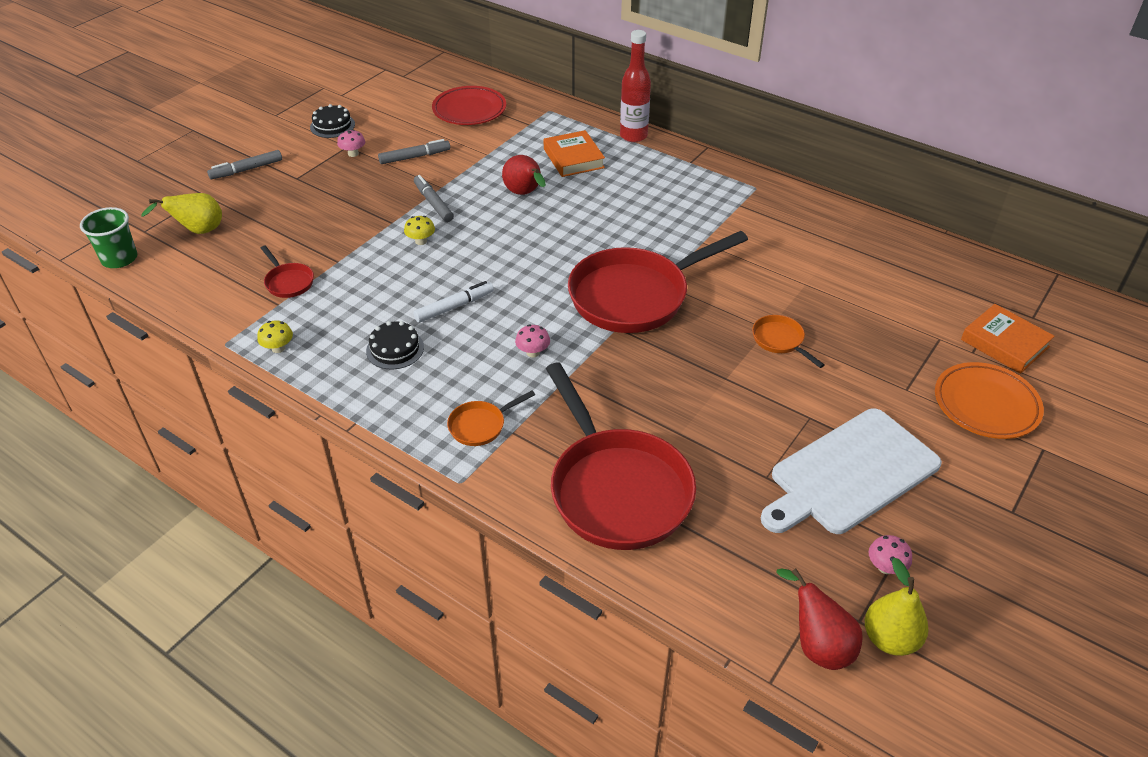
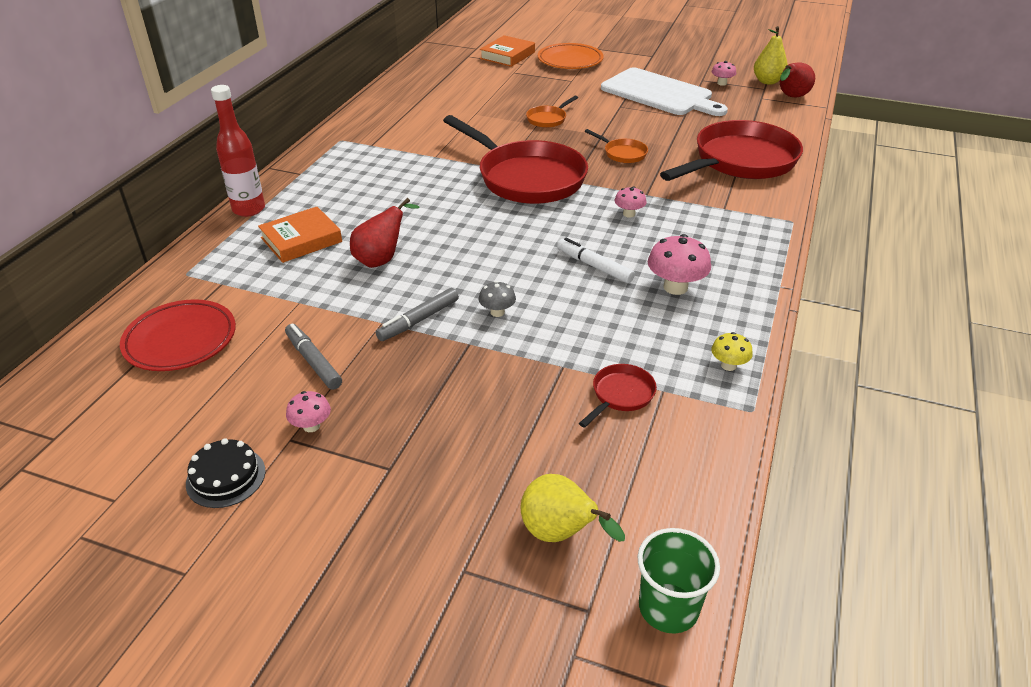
camera: 105 degrees left, 5 degrees down
(246, 170) = (378, 542): grey marker -> none
(395, 349) = (675, 287): black cake -> pink mushroom
(421, 241) = (497, 312): yellow mushroom -> grey mushroom
(480, 425) = (729, 223): orange pan -> orange pan (622, 153)

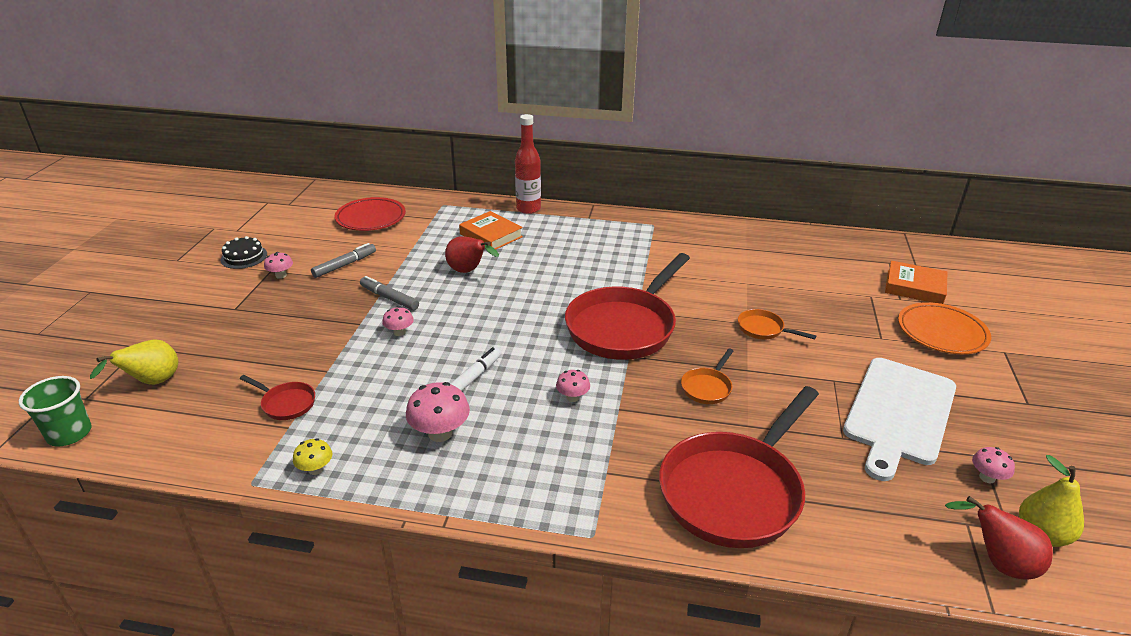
camera: 80 degrees right, 5 degrees down
(497, 312) = (399, 332): grey mushroom -> pink mushroom
(740, 161) = (735, 490): red pan -> red pan turned 90 degrees clockwise

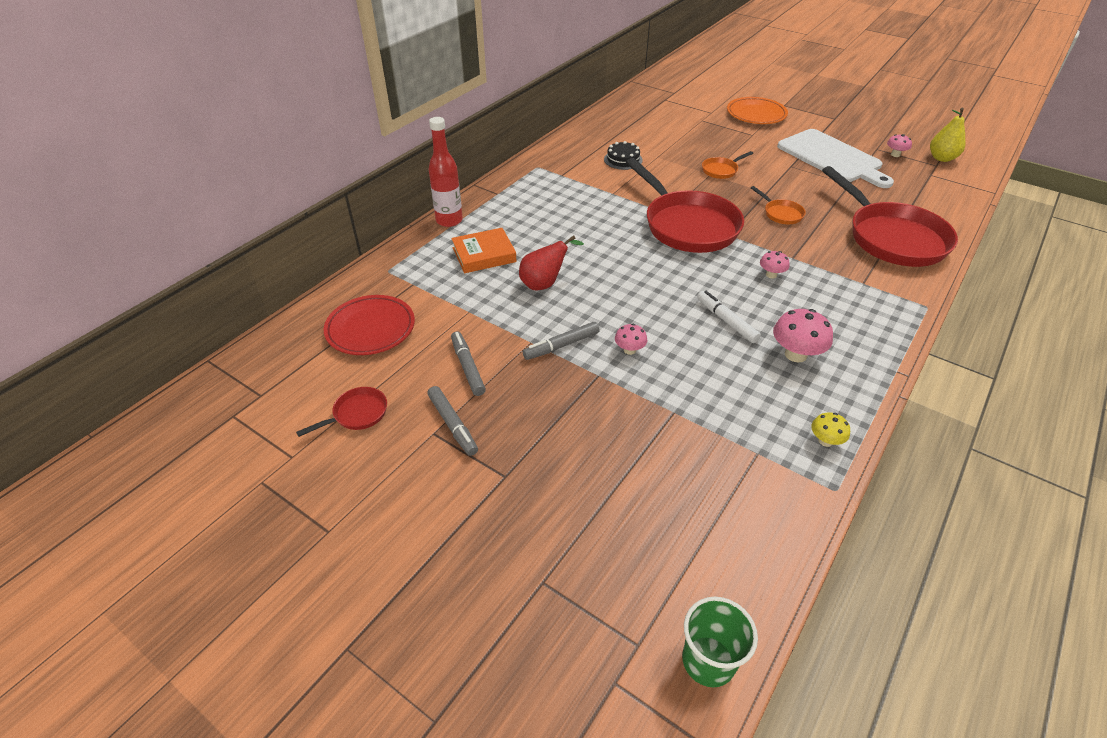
camera: 65 degrees left, 10 degrees up
(152, 382) = (631, 569): yellow pear -> none
(244, 257) = (377, 455): black cake -> black cake (623, 160)
(281, 275) = (452, 425): pink mushroom -> grey marker
(286, 403) = (718, 450): red pan -> red pan (357, 414)
(914, 287) = (700, 103): orange book -> none
(998, 563) = (961, 177): red pear -> none

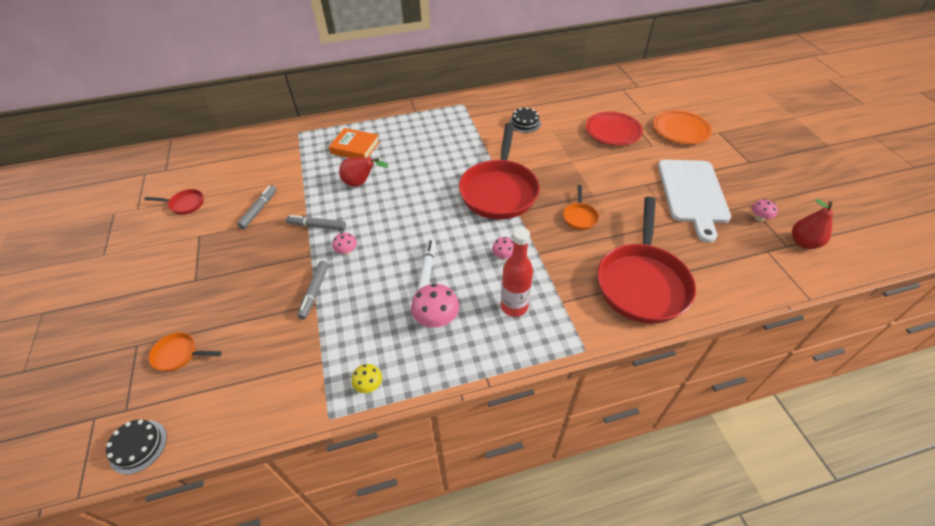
camera: 40 degrees right, 5 degrees up
(371, 329) = (248, 161): red plate -> red plate (613, 131)
(449, 220) = (366, 117): red bottle -> red bottle (514, 306)
(452, 425) = (212, 237): grey marker -> grey marker (314, 292)
(708, 661) = (138, 446): green cup -> black cake
(721, 170) = (584, 162): orange pan -> orange pan (179, 354)
(941, 158) = (803, 242): yellow pear -> red pear

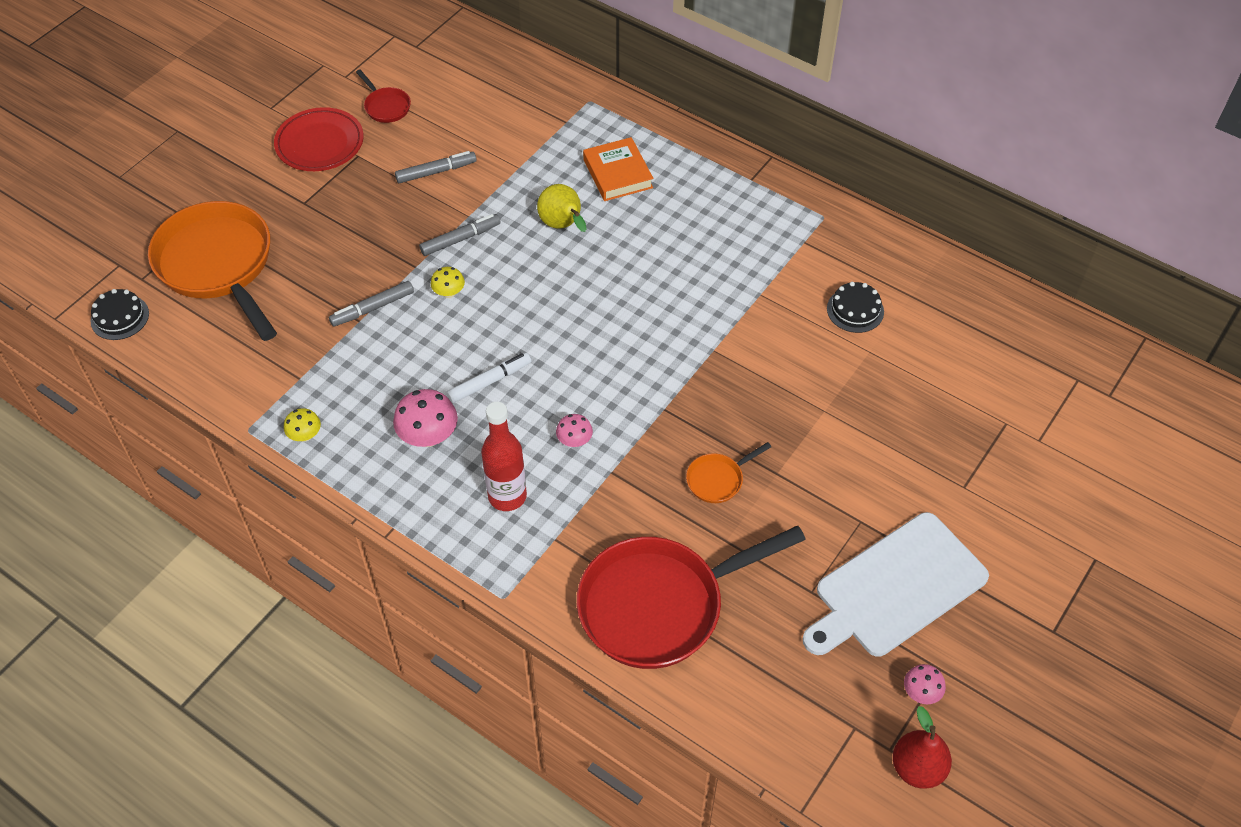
camera: 50 degrees right, 5 degrees up
(179, 354) = (218, 265): orange pan -> orange pan, size x2.38
(317, 226) = (460, 239): grey marker -> grey marker turned 90 degrees clockwise
(347, 251) = (449, 293): pink mushroom -> yellow mushroom
(361, 183) = (563, 225): red pear -> yellow pear
(499, 190) = (684, 367): red pan -> none
(613, 131) = (947, 423): red plate -> red plate (320, 144)
(680, 130) = (1044, 506): orange plate -> none

